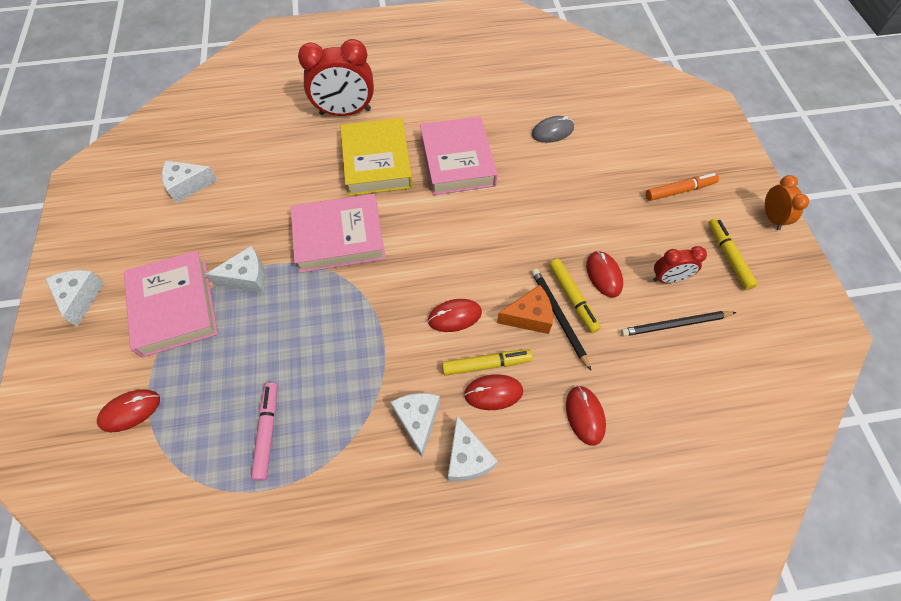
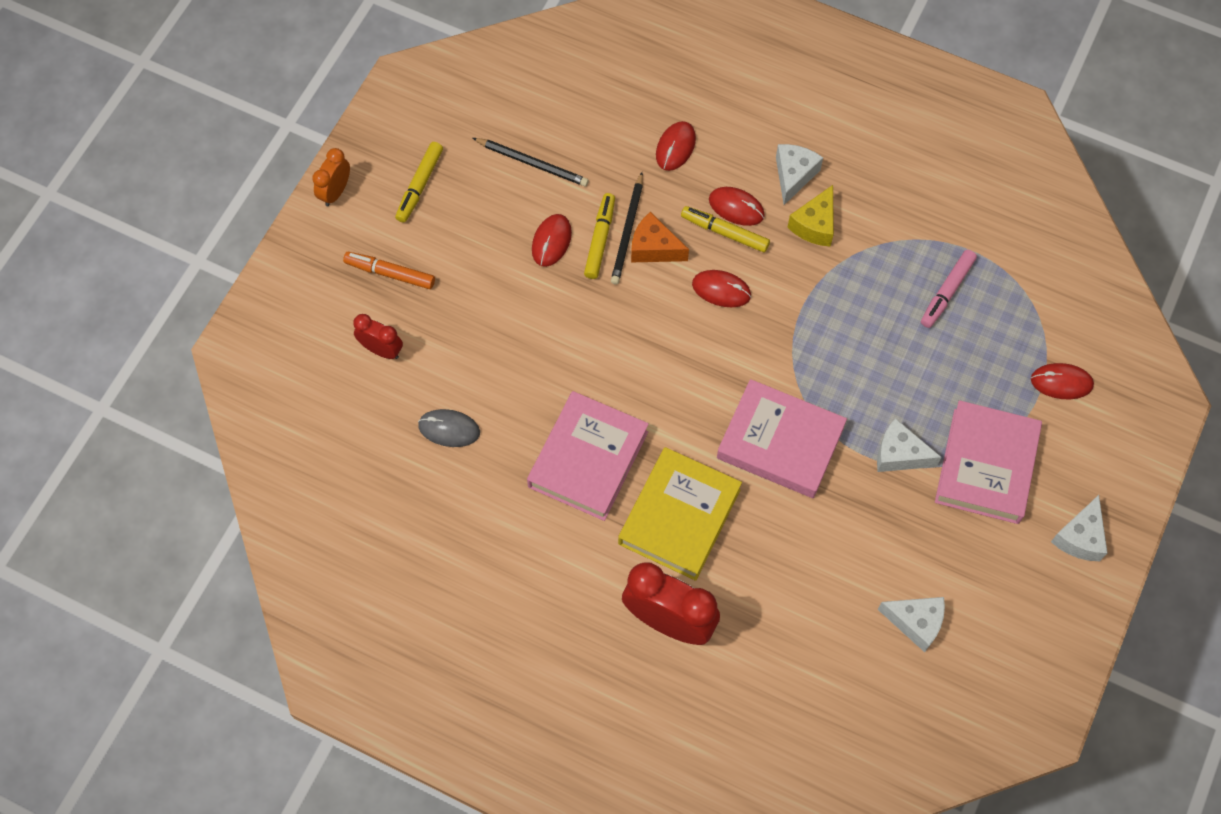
camera: 145 degrees left, 5 degrees up
(418, 420) = (815, 225): white cheese -> yellow cheese
(668, 279) = (496, 201): red clock -> red clock (381, 350)

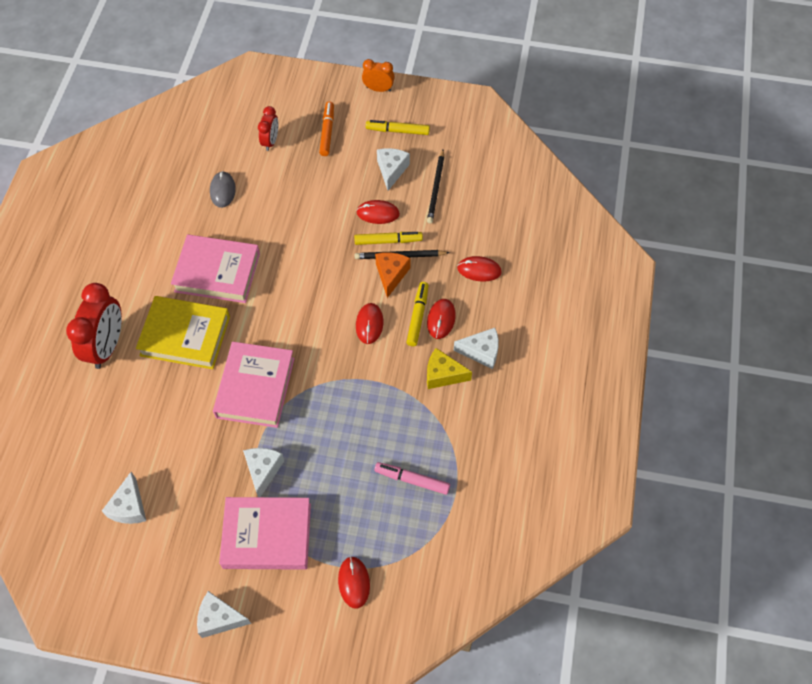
camera: 75 degrees right, 5 degrees down
(485, 209) = (391, 170): none -> white cheese

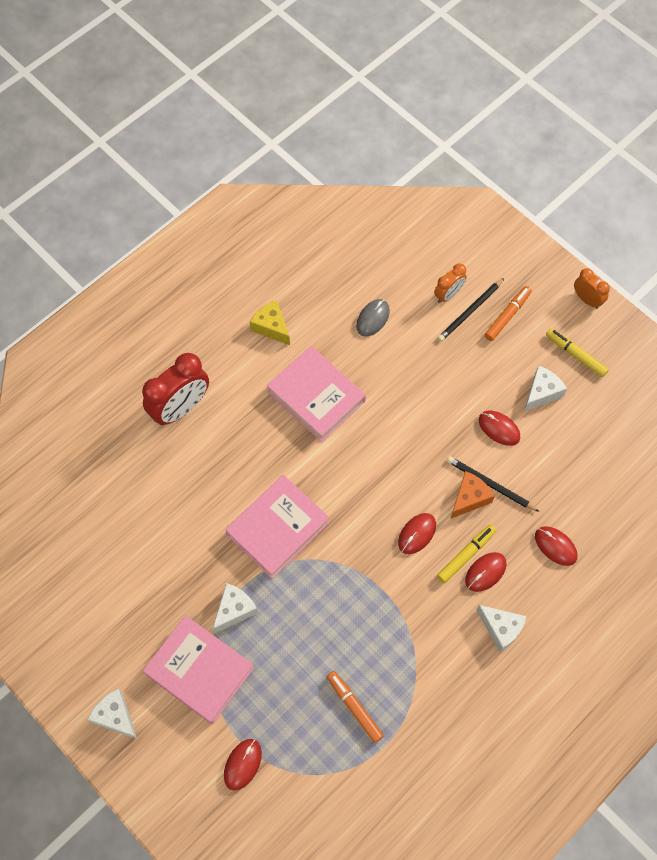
camera: 35 degrees right, 5 degrees up
(129, 507) = (107, 567): white cheese -> none
(185, 336) = (250, 440): yellow book -> none
(270, 141) = (448, 294): red clock -> orange clock
(388, 241) = (489, 462): yellow marker -> none
(412, 480) = (354, 707): pink marker -> orange marker
(436, 188) = (572, 437): black pencil -> black pencil (470, 311)
(443, 375) = (450, 627): yellow cheese -> yellow cheese (271, 327)

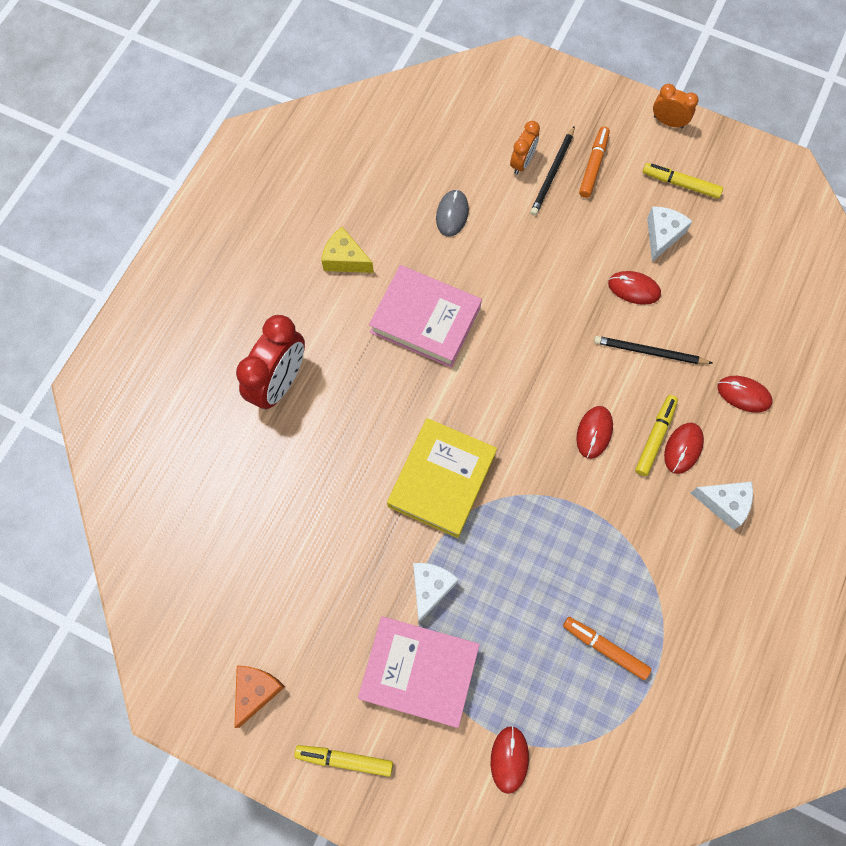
camera: 20 degrees left, 5 degrees up
(115, 716) = (344, 760): white cheese -> yellow marker
(278, 528) = (442, 480): pink book -> yellow book
(469, 498) = (633, 374): orange cheese -> orange cheese (256, 691)

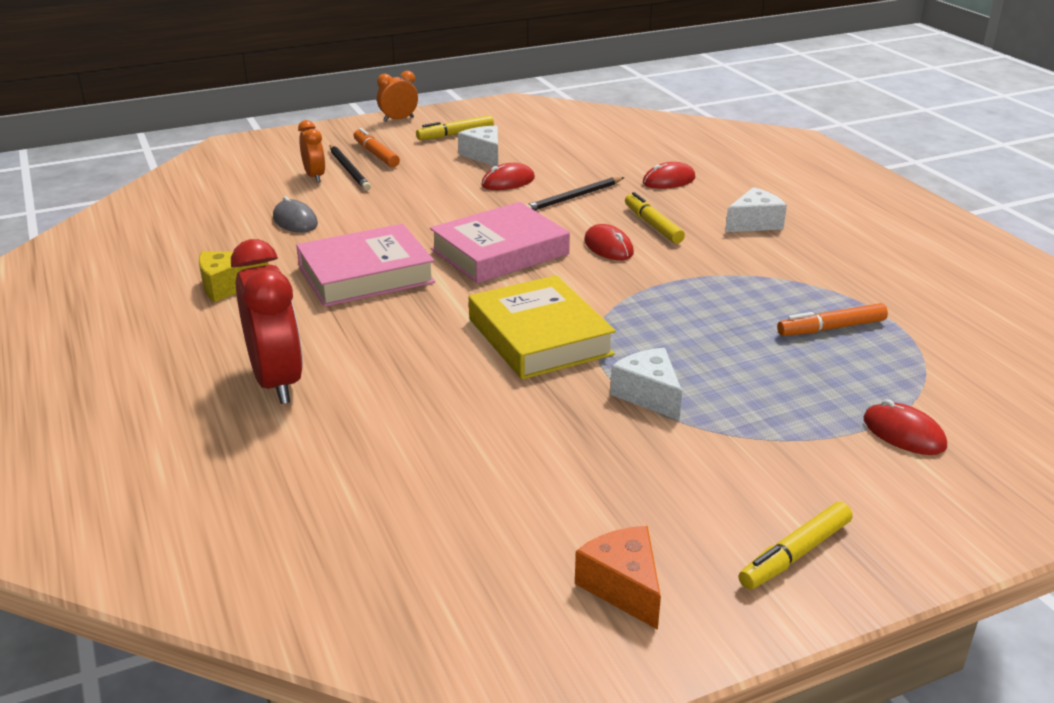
camera: 50 degrees left, 40 degrees down
(419, 672) = (738, 446): pink book -> pink book (499, 252)
(683, 448) = (680, 219): red mouse -> none

